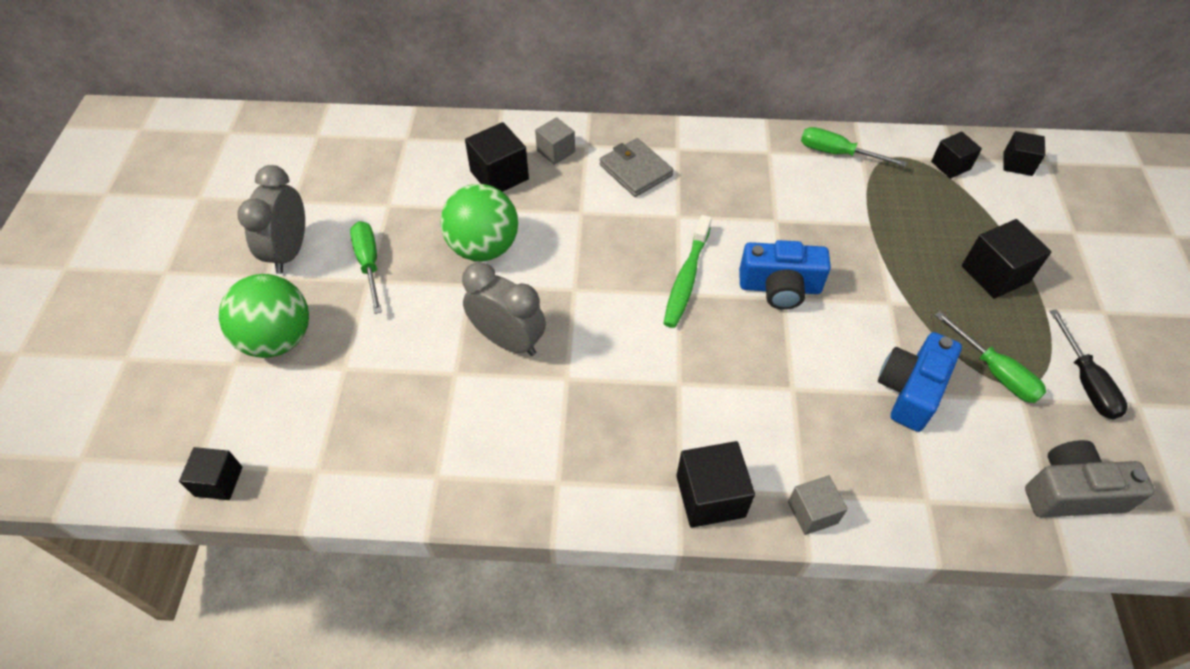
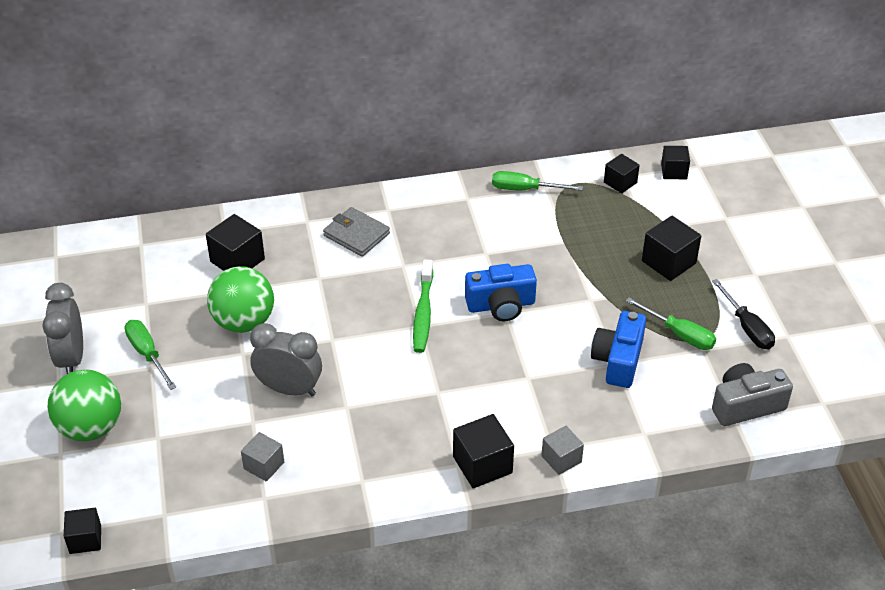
camera: 15 degrees left, 10 degrees down
(556, 151) = (281, 231): grey cube -> grey cube (264, 465)

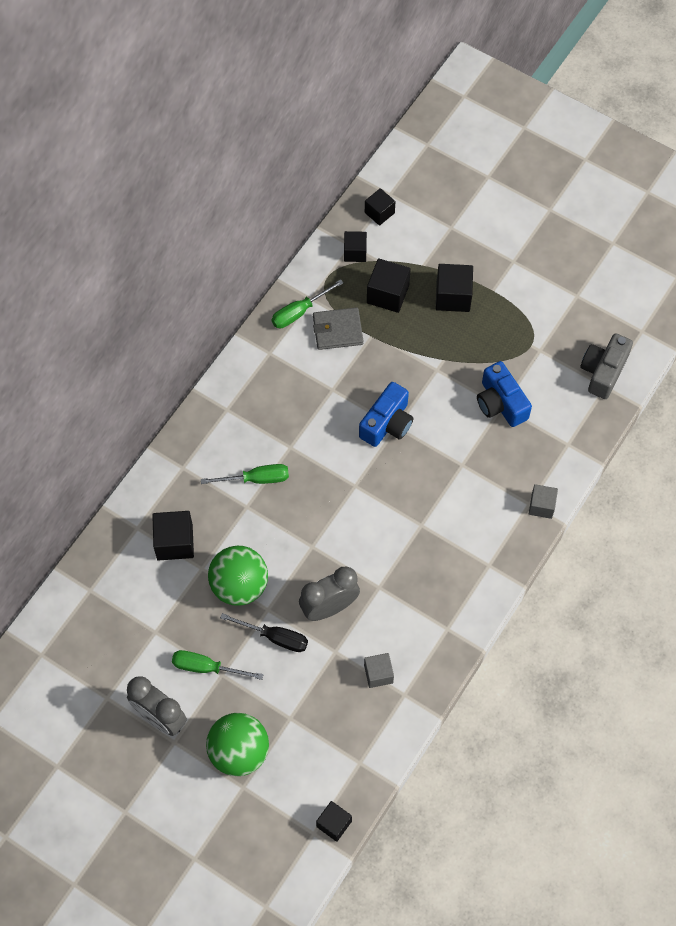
camera: 45 degrees left, 20 degrees up
(356, 234) = (230, 449): grey wallet -> grey wallet (337, 330)
(423, 313) = (346, 474): green toothbrush -> none
(482, 465) = (502, 552): black cube -> black cube (387, 294)
(679, 334) = (515, 350): green screwdriver -> green screwdriver (256, 479)
(747, 327) = (548, 310): black screwdriver -> black screwdriver (275, 637)

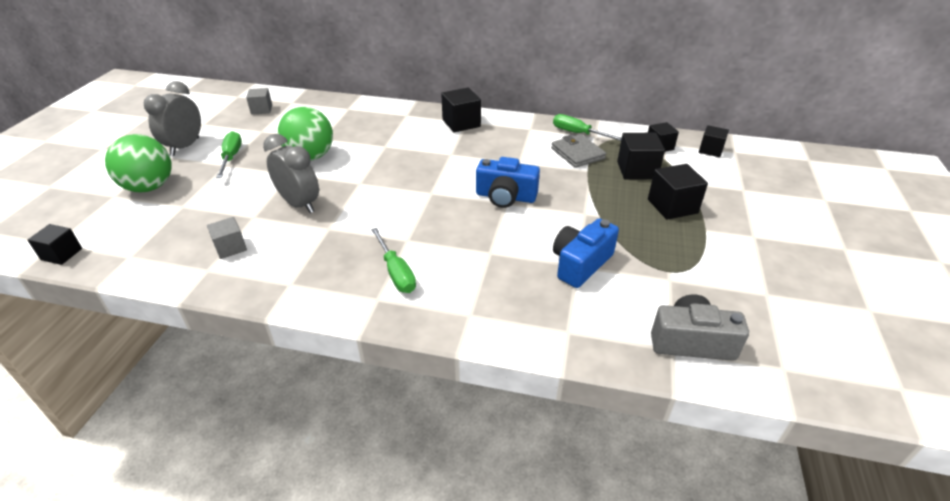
camera: 70 degrees right, 25 degrees down
(175, 542) = (341, 124): black cube -> black cube (461, 123)
(256, 479) = (412, 145): green screwdriver -> green screwdriver (396, 272)
(275, 637) = (264, 182): black screwdriver -> none
(541, 506) = (472, 326): grey cube -> grey cube (261, 109)

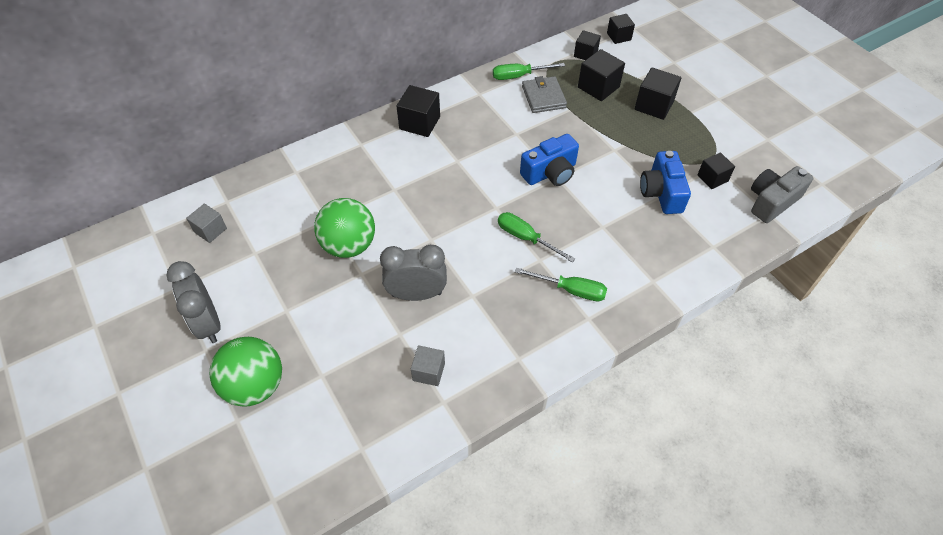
camera: 45 degrees left, 15 degrees up
(61, 254) = (299, 500): black cube -> black cube (712, 178)
(231, 157) = (277, 299): green screwdriver -> green screwdriver (526, 238)
(577, 153) = (543, 97): grey wallet -> grey wallet turned 60 degrees clockwise

